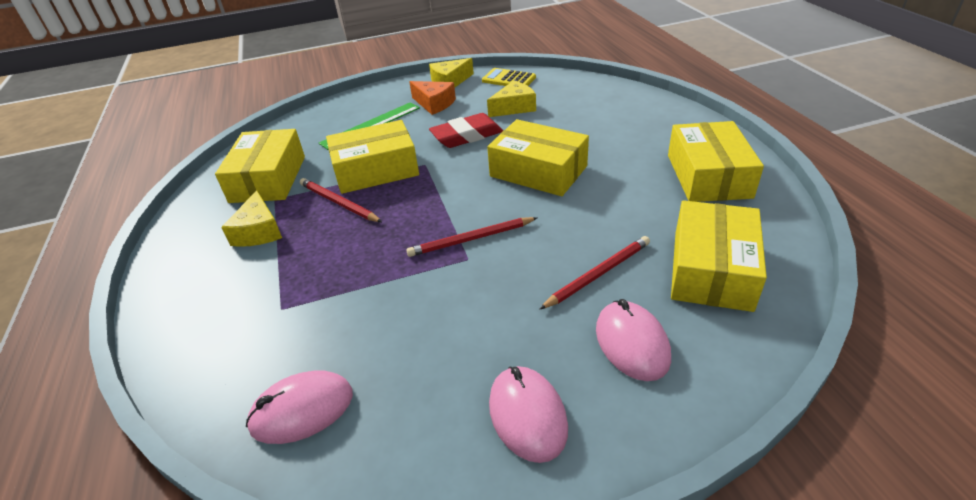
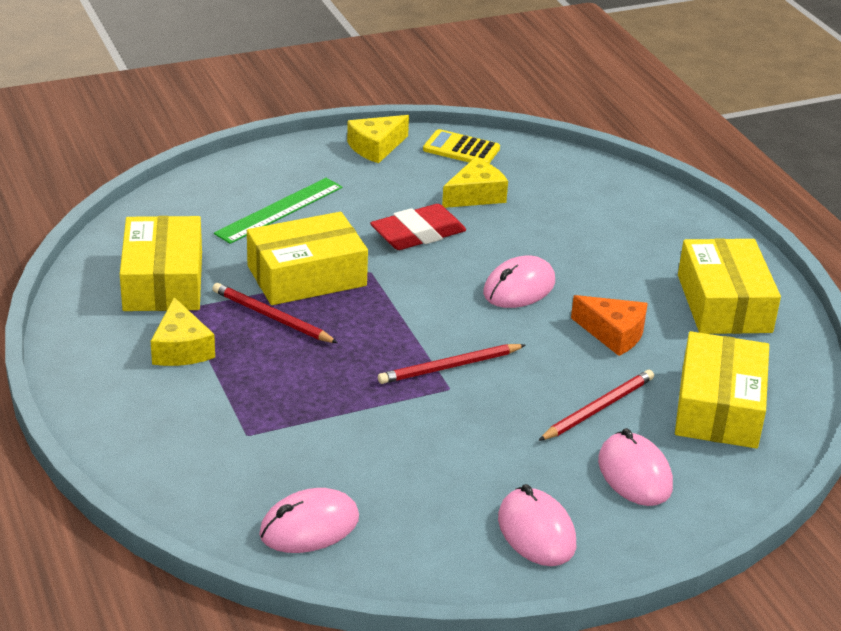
camera: 10 degrees left, 5 degrees down
(434, 104) = (361, 182): orange cheese -> orange cheese (613, 333)
(538, 171) = (519, 288): yellow box -> pink mouse

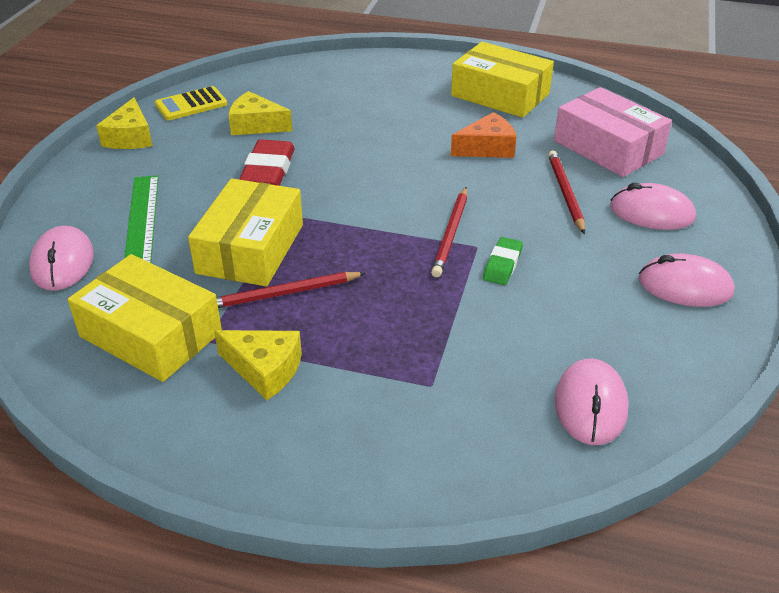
camera: 50 degrees left, 5 degrees up
(439, 412) = (502, 265): none -> green eraser
(475, 195) = (256, 125): yellow cheese -> yellow cheese turned 75 degrees counterclockwise
(519, 288) = (390, 159): pink mouse -> pink mouse (62, 263)
(719, 407) = (608, 147): yellow box -> pink box

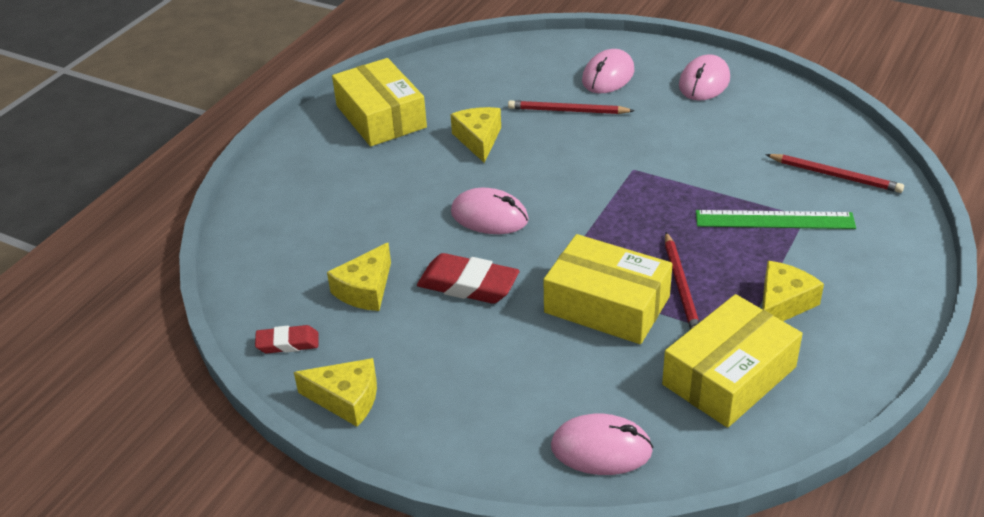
camera: 75 degrees left, 0 degrees up
(141, 221) = (536, 385): green ruler -> green ruler (774, 220)
(191, 104) = (287, 343): yellow calculator -> red eraser
(451, 234) = (612, 180): red pencil -> red pencil (835, 175)
(487, 148) = (478, 139): orange cheese -> yellow cheese
(500, 95) = (381, 116): yellow box -> yellow box turned 75 degrees counterclockwise
(502, 265) = (662, 160): green eraser -> none
(590, 405) = (828, 148): pink mouse -> pink mouse (489, 216)
(608, 147) = (503, 76): pink box -> none

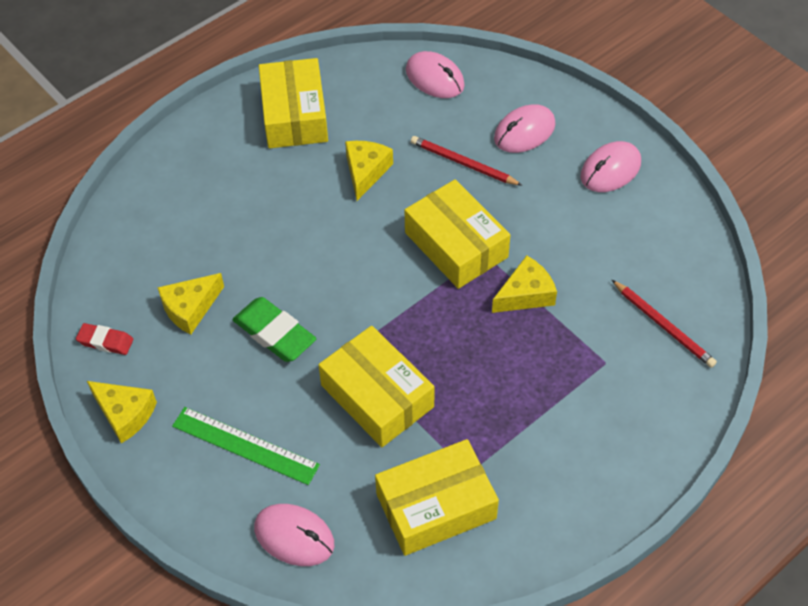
camera: 20 degrees right, 15 degrees up
(468, 285) = (274, 333): red eraser -> green eraser
(489, 216) = (330, 265): pink mouse -> pink mouse (434, 78)
(602, 169) = (456, 245): none -> yellow box
(681, 287) = (450, 400): red pencil -> none
(774, 220) = (575, 357): green ruler -> green ruler (245, 445)
(782, 304) = (525, 450): yellow cheese -> yellow cheese (525, 294)

